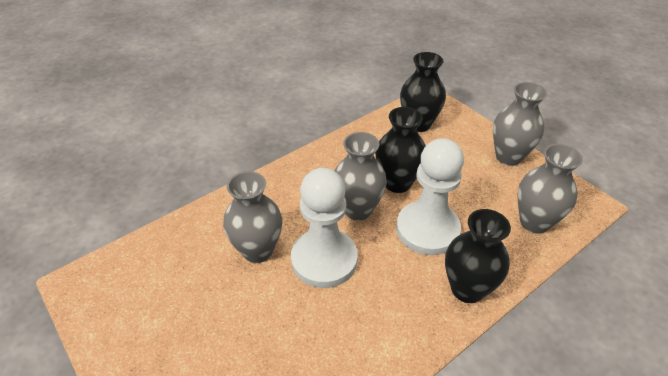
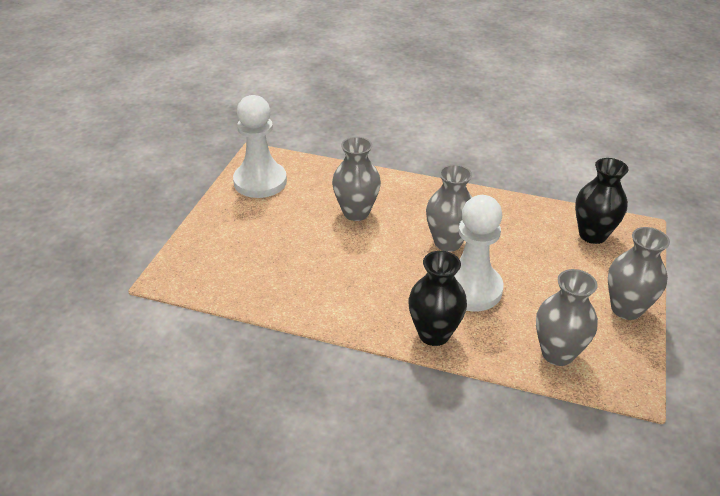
camera: 55 degrees right, 5 degrees down
(324, 259) = (381, 247): white pawn -> white pawn (260, 182)
(397, 183) = (502, 252): black vase -> none

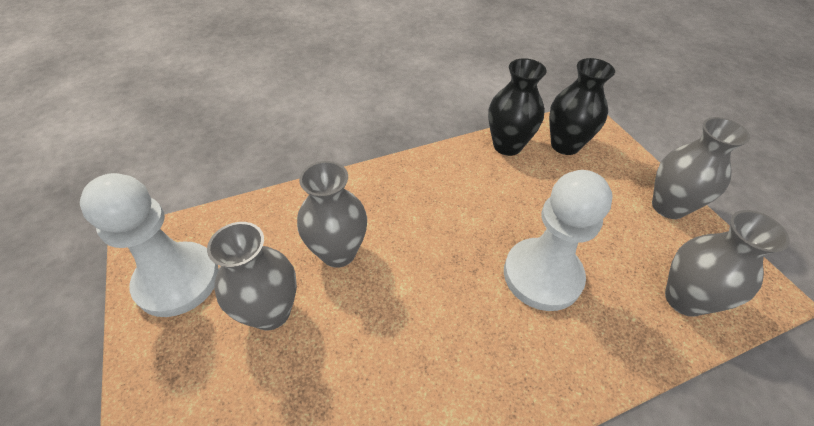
camera: 40 degrees left, 10 degrees up
(434, 334) = (573, 367): black vase -> black vase (507, 146)
(447, 242) = (465, 231): grey vase -> grey vase (271, 312)

